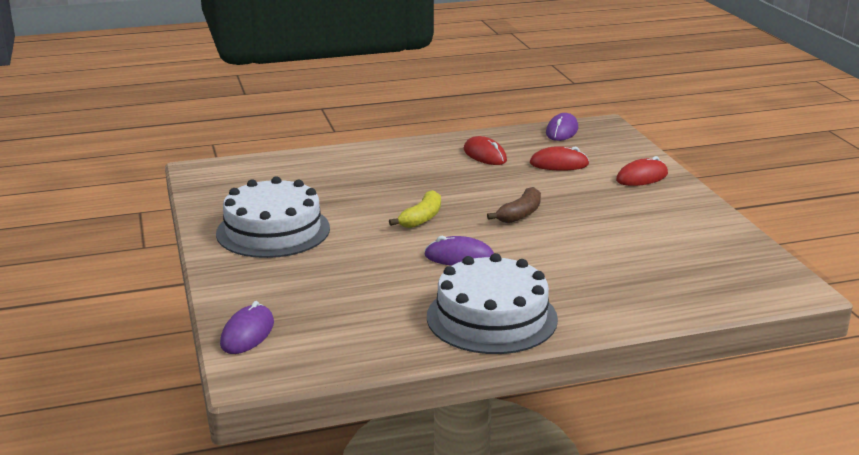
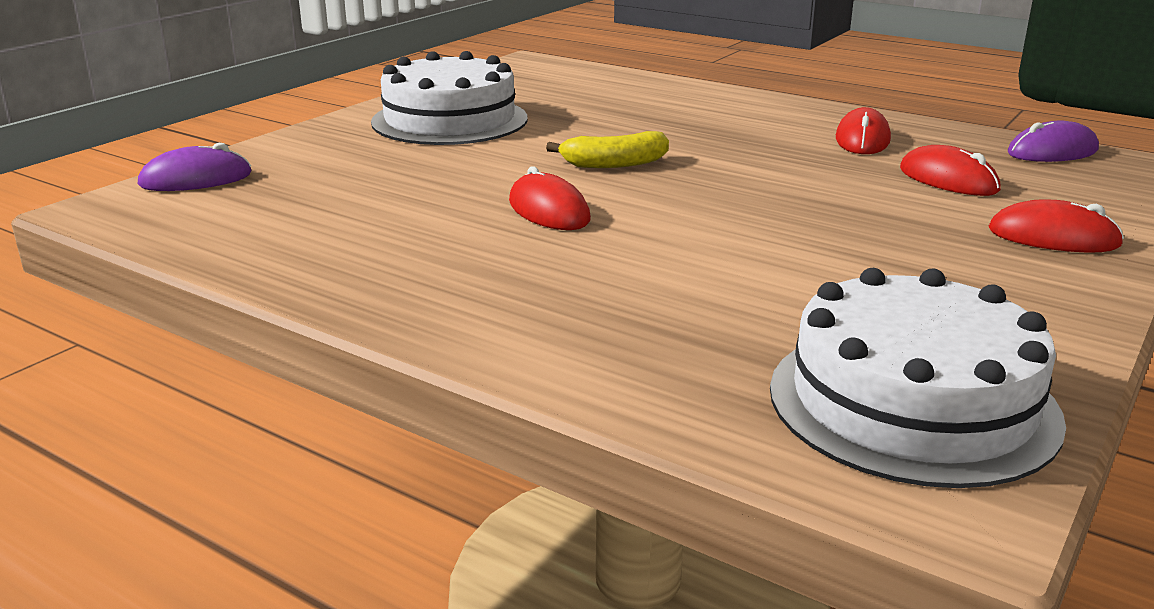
camera: 50 degrees right, 0 degrees up
(459, 257) = (549, 211): purple mouse -> red mouse
(491, 317) = (409, 277): white cake -> white cake (912, 402)
(520, 214) = (742, 204): brown banana -> none

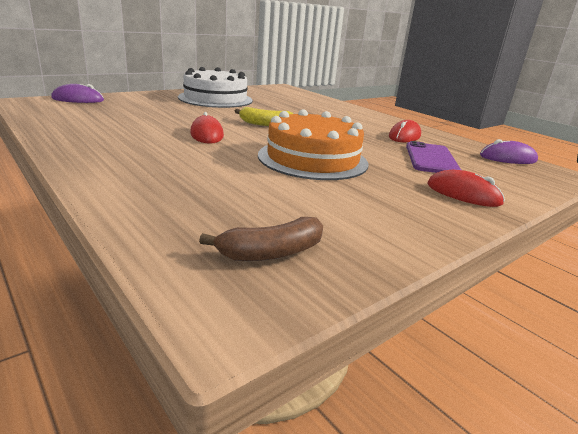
camera: 15 degrees right, 0 degrees up
(778, 223) = (312, 159): none -> orange cake
(912, 402) = (271, 253): white cake -> brown banana
(948, 180) = (431, 159): red mouse -> purple phone

